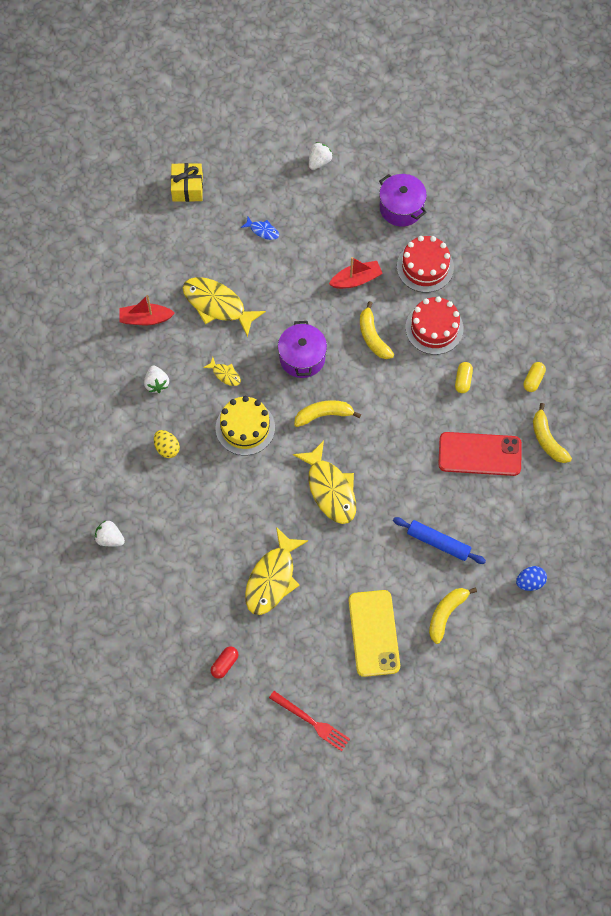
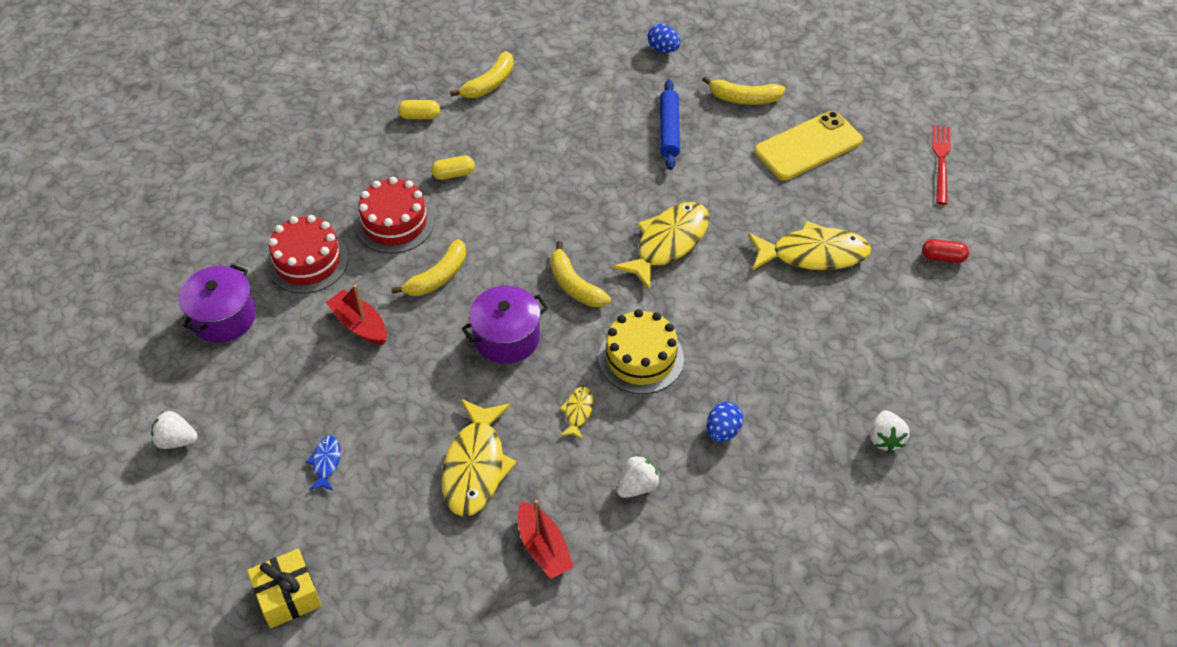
camera: 115 degrees left, 15 degrees down
(167, 448) = (723, 431): yellow egg -> blue egg
(479, 454) = (541, 131): red phone -> none

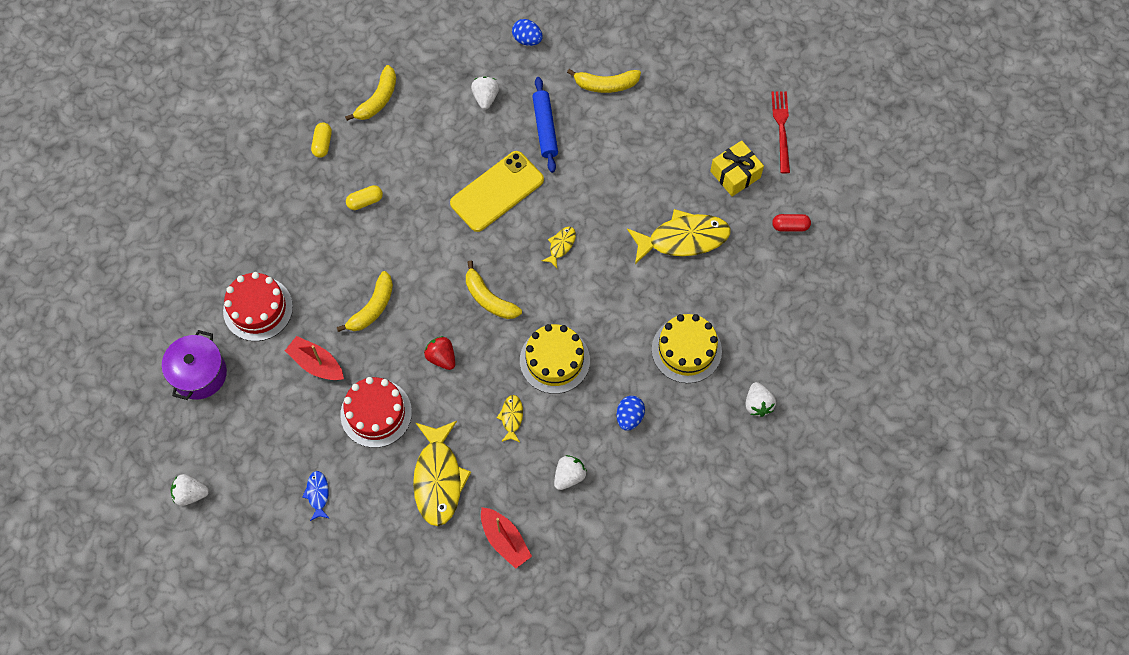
camera: 10 degrees left, 15 degrees up
(288, 596) = (314, 612): yellow gift -> yellow gift (735, 174)
(395, 223) = (324, 259): red cake -> red cake (376, 413)
(420, 116) = (322, 144): yellow capsule -> yellow capsule turned 75 degrees counterclockwise
(507, 337) = (441, 357): purple pot -> red strawberry
(608, 95) = (485, 97): none -> white strawberry
(668, 243) = (561, 245): yellow fish -> yellow fish, size x0.46
(803, 368) = (686, 350): none -> yellow cake
(808, 146) = (667, 128): yellow phone -> yellow phone (497, 191)

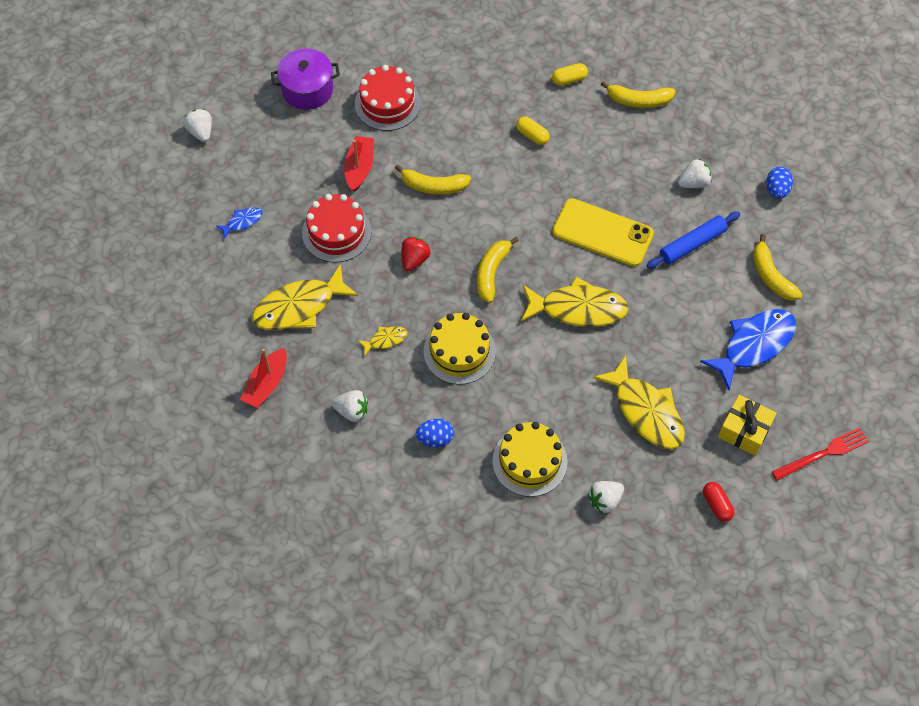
camera: 65 degrees right, 5 degrees down
(561, 245) = (578, 308): yellow fish -> yellow fish, size x2.16
(662, 129) = (754, 345): none -> blue fish
(758, 404) = (506, 549): white strawberry -> white strawberry (605, 500)

